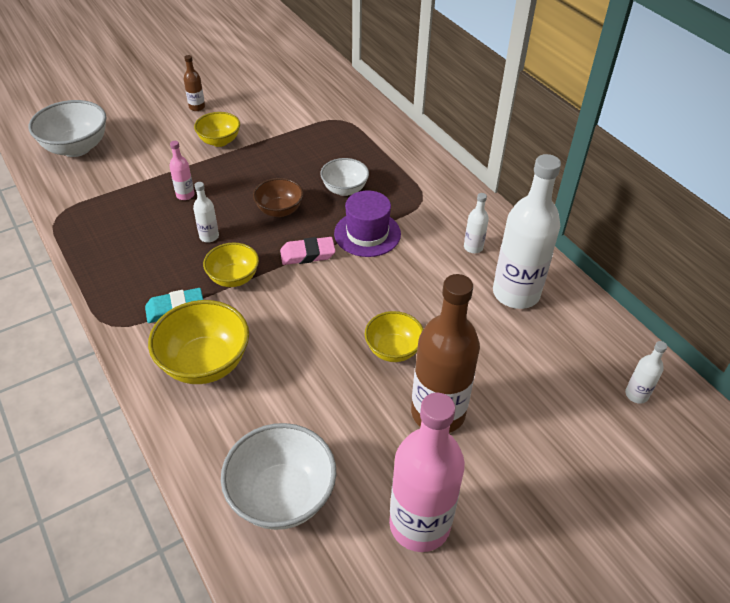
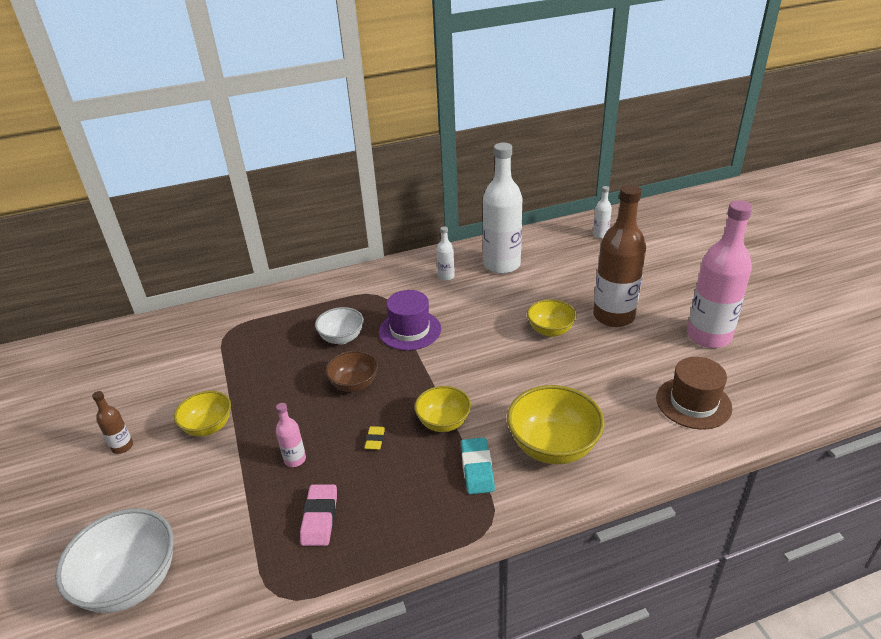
camera: 75 degrees left, 10 degrees down
(209, 236) = (375, 440): white bottle -> yellow eraser
(282, 496) = (693, 403): white bowl -> brown hat
(307, 254) = (425, 369): pink eraser -> pink eraser (320, 518)

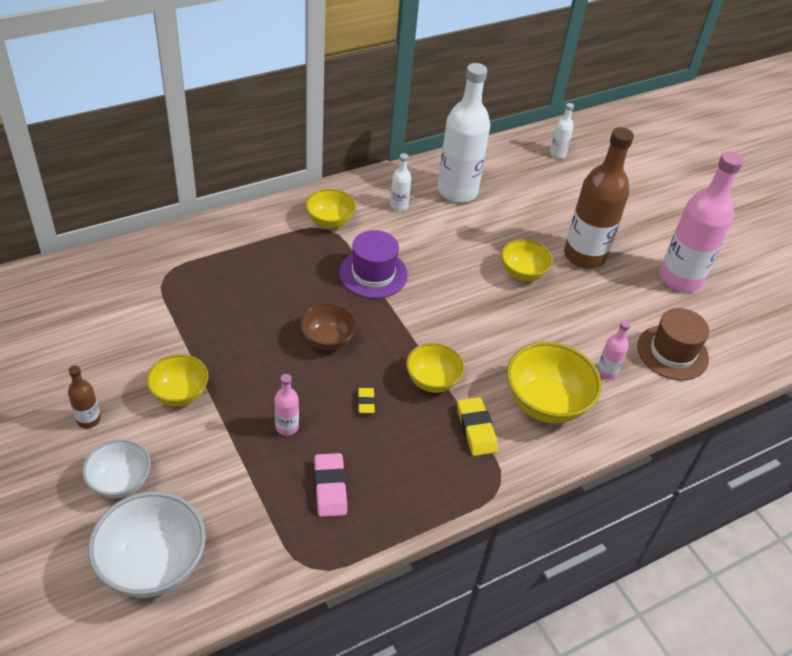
camera: 15 degrees left, 10 degrees up
(342, 338) = (300, 284): white bowl -> white bowl (121, 482)
(382, 289) = (330, 221): none -> yellow bowl
(477, 469) = (476, 429): turquoise eraser -> yellow eraser
(621, 419) = (606, 372): none -> pink bottle

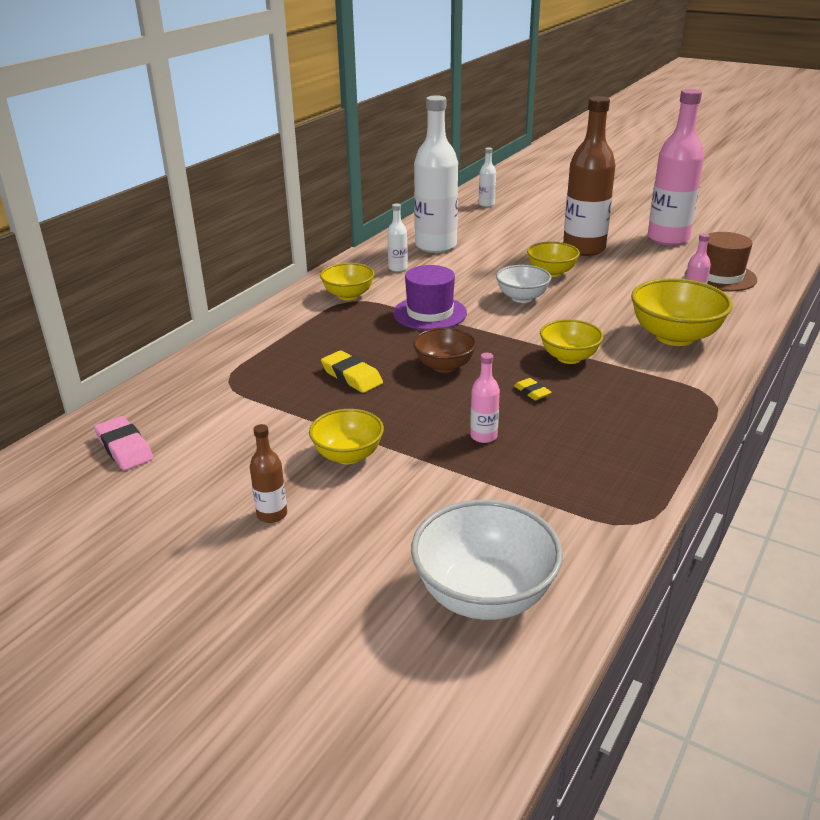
camera: 25 degrees left, 15 degrees down
(121, 482) = (367, 546): white bowl -> white bowl (522, 298)
(330, 487) = (578, 460): pink eraser -> pink eraser (124, 448)
(476, 429) = (645, 372): yellow eraser -> yellow eraser (351, 376)

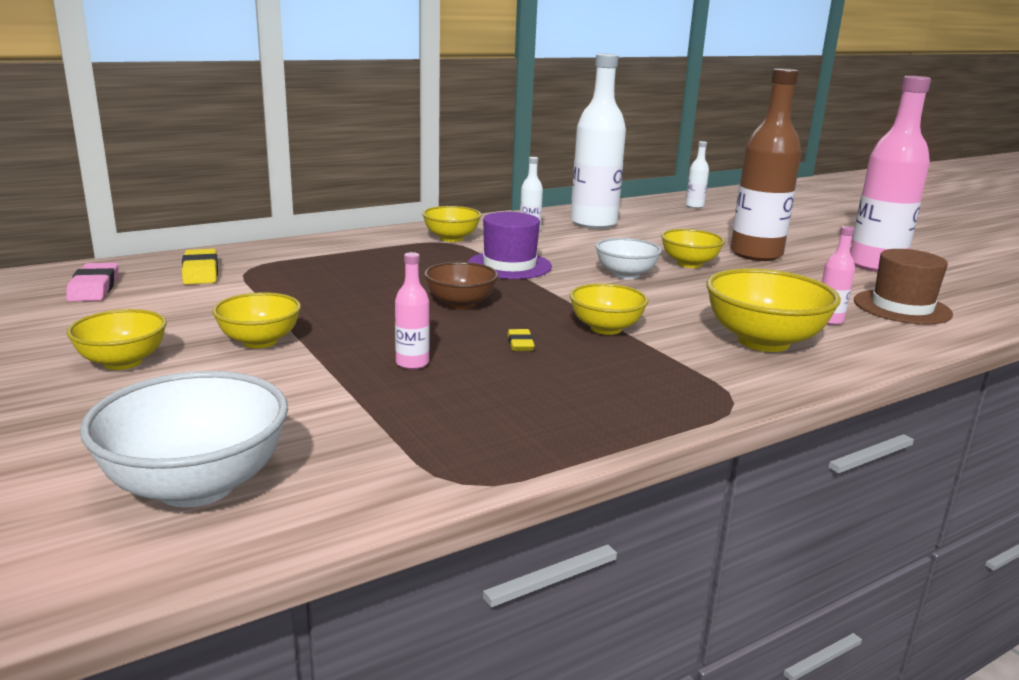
camera: 25 degrees right, 10 degrees down
(272, 514) = (123, 362): brown bottle -> yellow bowl
(351, 376) = (360, 290): yellow eraser -> yellow eraser (200, 272)

